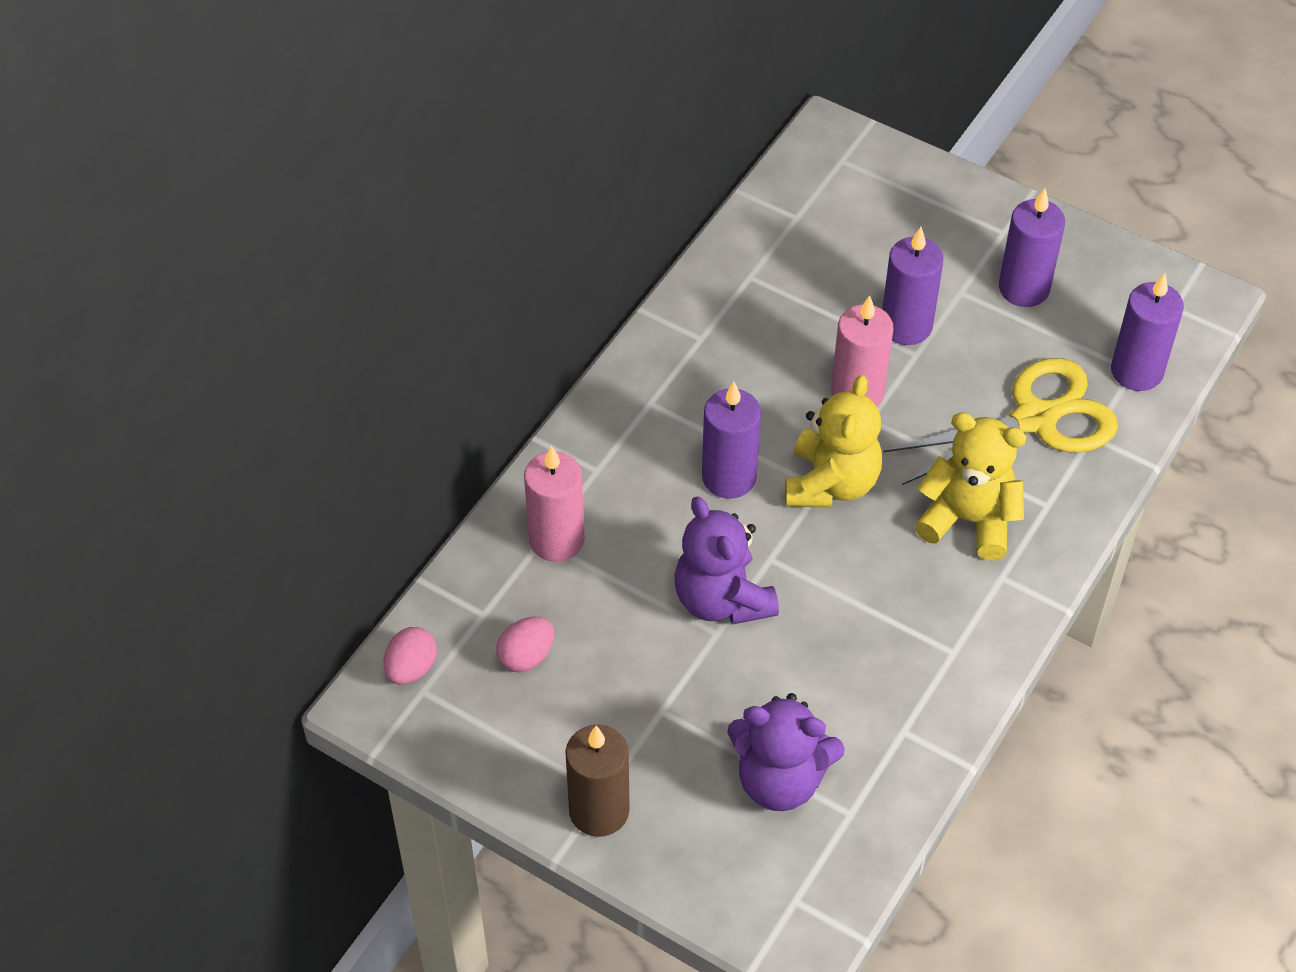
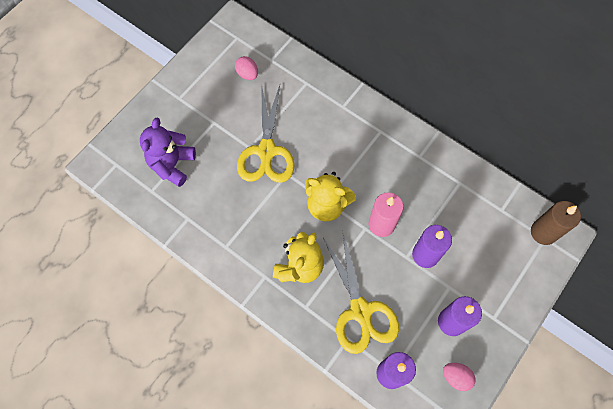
camera: 95 degrees right, 15 degrees up
(411, 668) = (247, 34): pink egg -> pink egg (456, 377)
(556, 540) = (305, 88): pink candle -> none
(599, 810) = (170, 96): brown candle -> brown candle (543, 232)
(722, 599) = (266, 151): purple teddy bear -> yellow scissors
(729, 477) = (334, 160): purple candle -> none

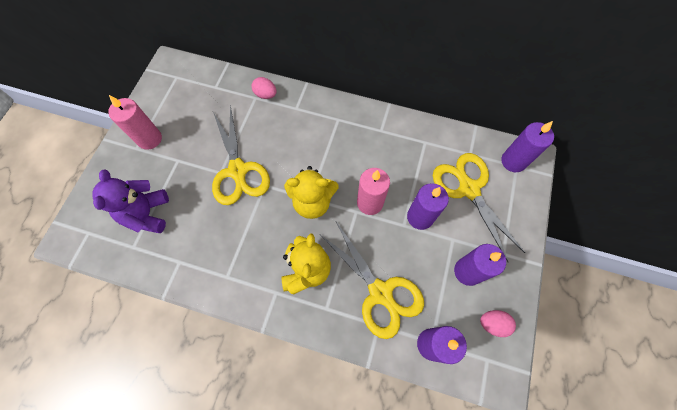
camera: 20 degrees left, 0 degrees up
(194, 93) = (149, 139): none -> pink candle
(247, 74) = (197, 106): pink egg -> pink egg (266, 94)
(485, 244) = (468, 189): none -> yellow scissors
(543, 232) = (513, 161): brown candle -> purple candle

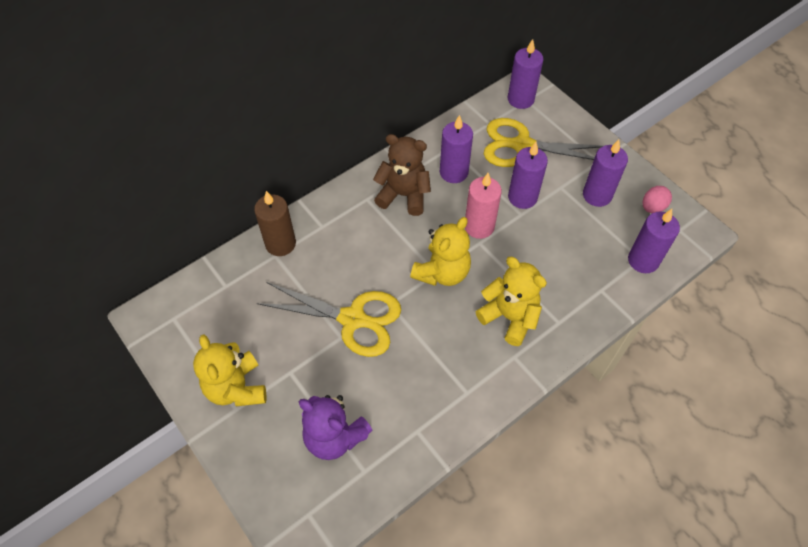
camera: 55 degrees left, 10 degrees down
(149, 139) = (236, 388): pink candle -> yellow teddy bear
(266, 94) = (280, 244): pink egg -> brown candle
(358, 139) = (403, 195): none -> brown teddy bear
(380, 292) = (572, 270): yellow scissors -> none
(404, 157) = (453, 172): none -> purple candle

